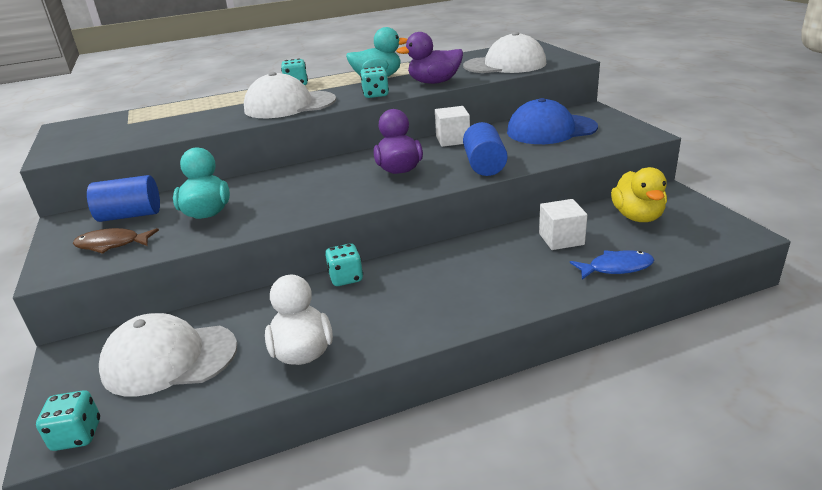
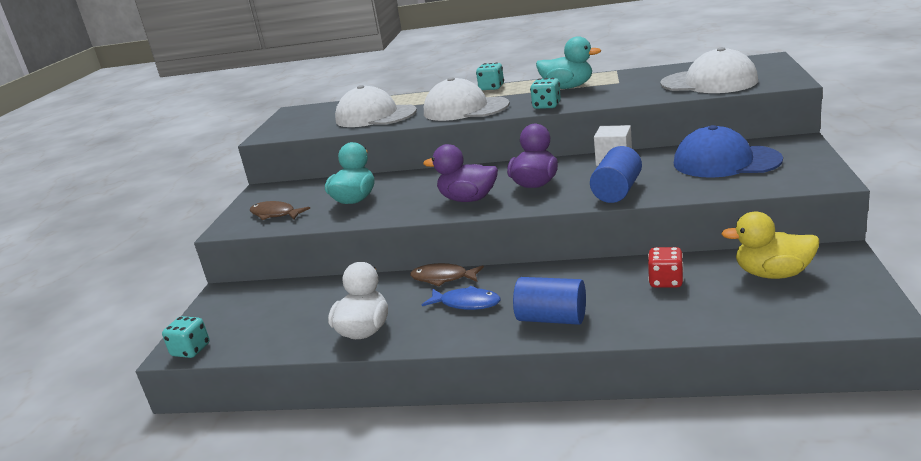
camera: 30 degrees right, 5 degrees down
(130, 215) = (303, 193): blue cylinder -> blue cylinder (552, 318)
(169, 359) = (276, 313): white cap -> white cap (375, 116)
(346, 278) = (443, 278): turquoise dice -> brown fish
(434, 82) = (614, 97): purple duck -> purple duck (468, 199)
(561, 239) = (666, 281): white cube -> red dice
(616, 268) = (694, 321): blue fish -> blue fish (466, 303)
(637, 217) = (772, 274): yellow duck -> yellow duck turned 75 degrees clockwise

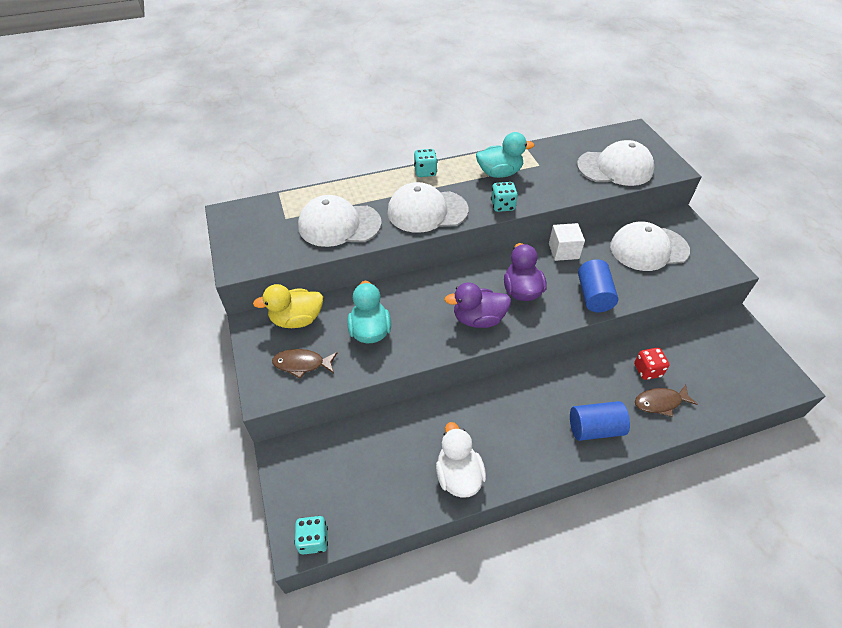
camera: 30 degrees left, 25 degrees up
(443, 278) = (479, 396): brown fish -> brown fish (660, 402)
(466, 303) = (520, 424): blue fish -> none
(726, 162) = (648, 249): blue cap -> white cap
(772, 274) = (709, 350): yellow duck -> yellow duck (297, 319)

